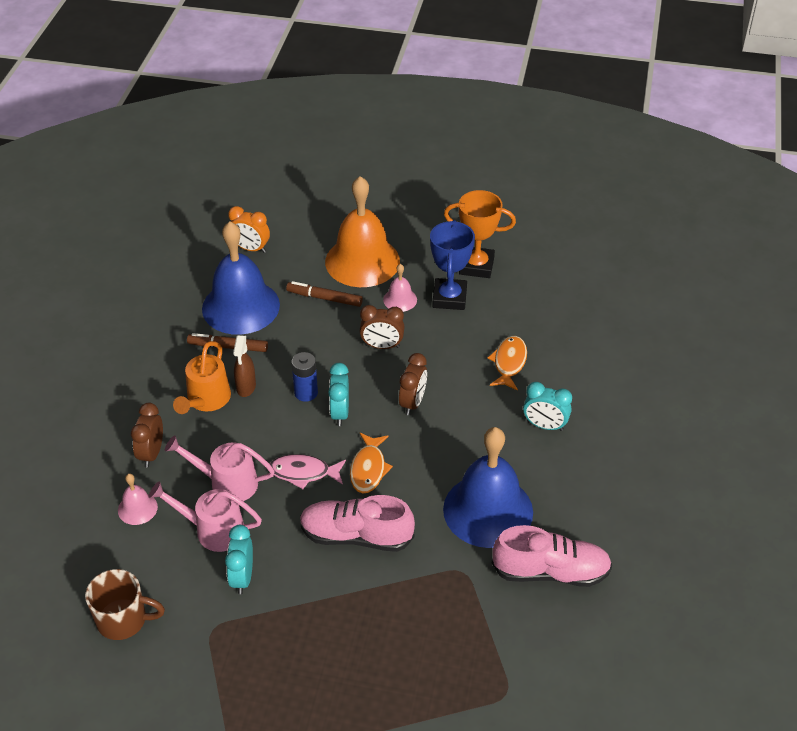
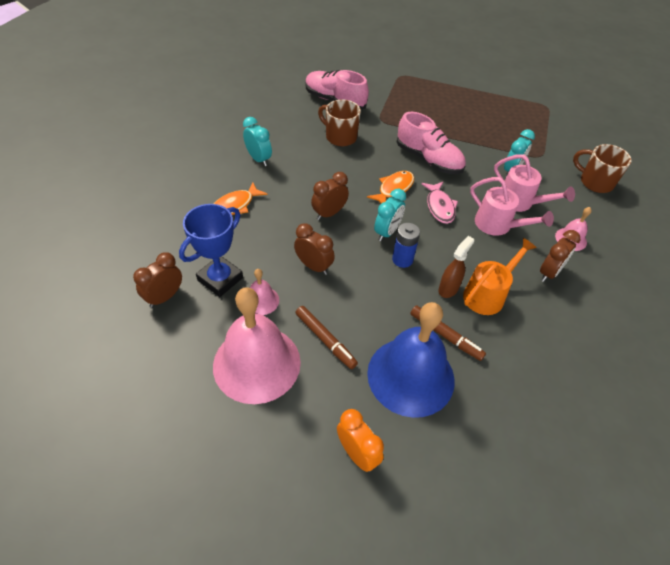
camera: 150 degrees left, 5 degrees up
(303, 473) = (439, 207): pink fish -> pink fish turned 45 degrees clockwise
(362, 261) = (257, 363): orange bell -> pink bell
(476, 266) = (165, 297): orange trophy -> brown clock
(488, 510) = (340, 137): blue bell -> brown mug

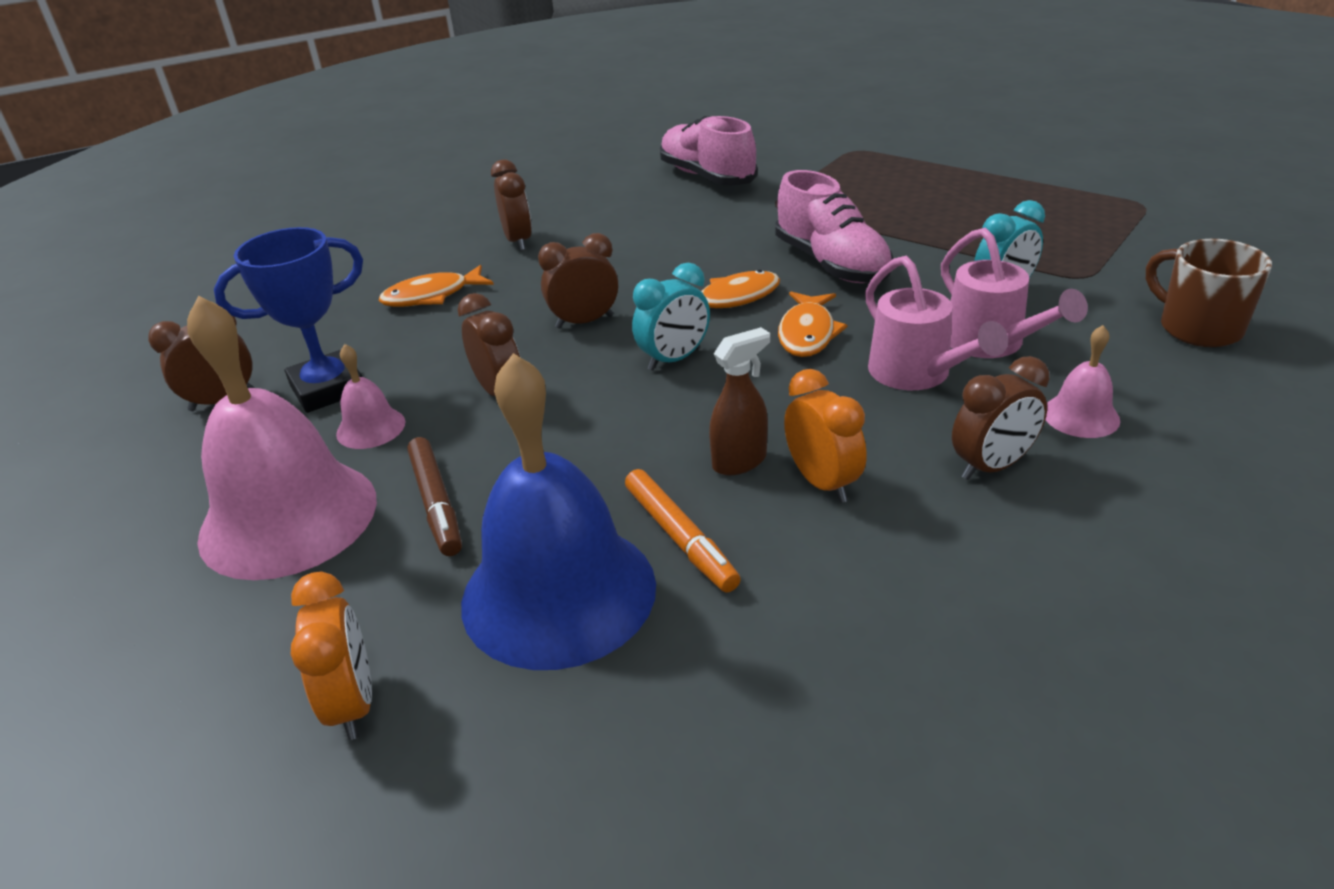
camera: 25 degrees right, 15 degrees down
(259, 159) = (518, 241): turquoise clock -> brown clock
(340, 137) = (682, 222): brown mug -> none
(402, 259) = (675, 403): blue battery -> none
(439, 207) = (807, 333): pink fish -> orange fish
(445, 336) = (680, 538): brown marker -> orange marker
(488, 294) = (822, 482): orange watering can -> orange clock

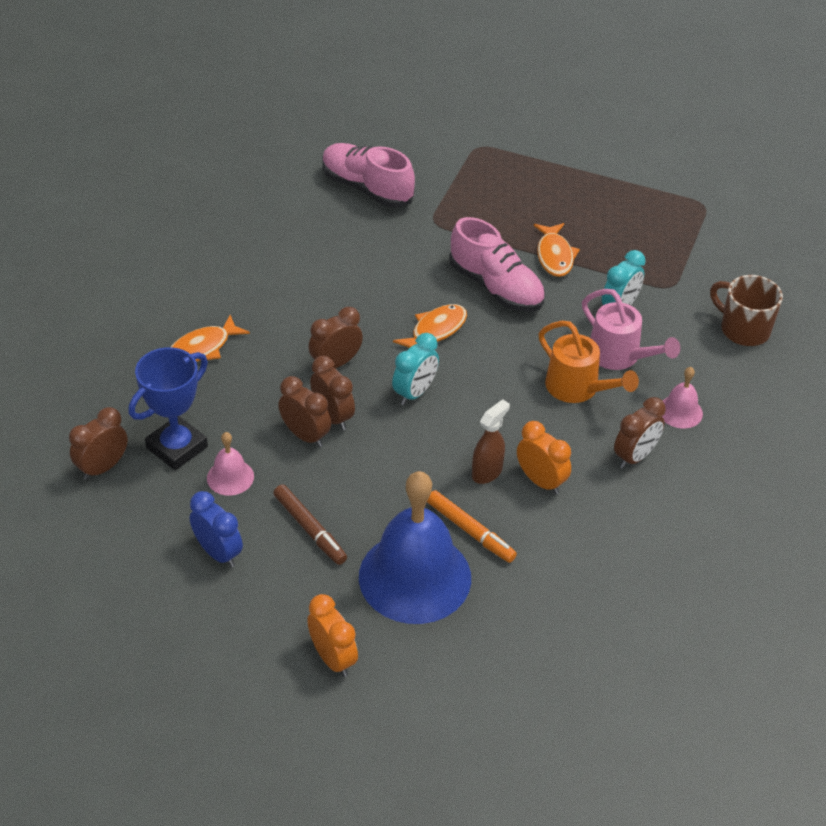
camera: 20 degrees left, 10 degrees up
(288, 517) = (218, 553): pink bell -> blue clock
(518, 241) = (241, 280): brown clock -> brown clock (333, 417)
(807, 333) = (498, 359): orange fish -> orange fish (554, 256)
(918, 375) = (578, 389): pink watering can -> orange watering can

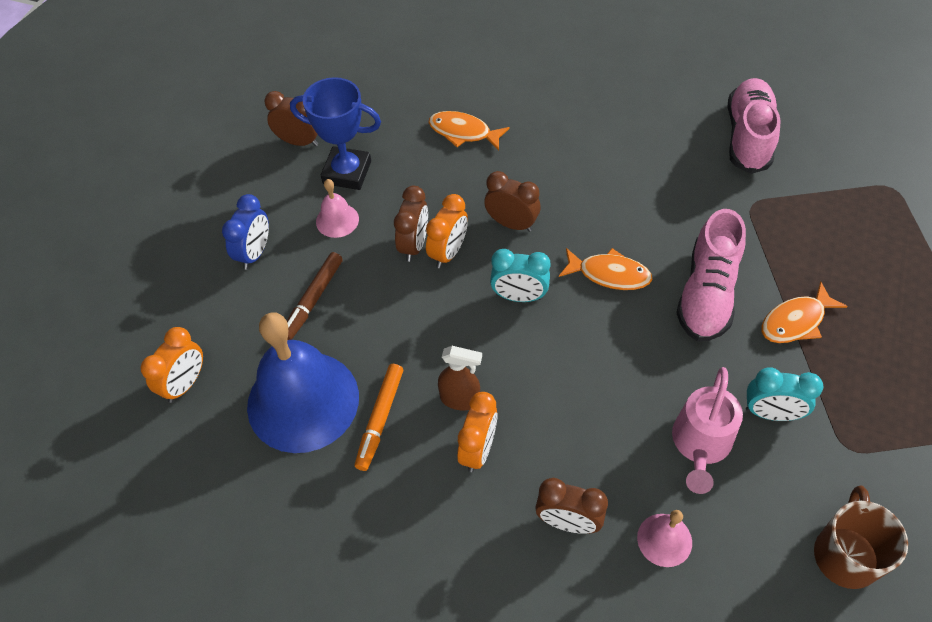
camera: 65 degrees right, 10 degrees up
(333, 417) = (448, 252): brown clock -> orange clock
(578, 389) = (624, 427): orange watering can -> none

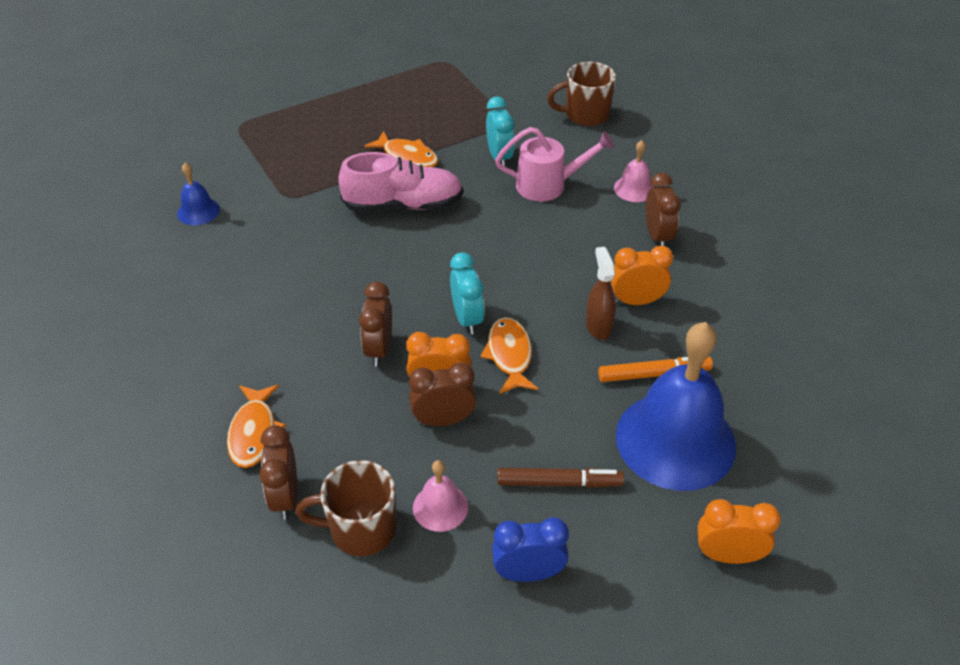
camera: 115 degrees left, 10 degrees down
(299, 142) = (325, 611): brown clock -> brown clock (285, 497)
(347, 172) = (360, 529): blue trophy -> brown mug
(609, 274) = (411, 266): orange fish -> orange fish (509, 355)
(748, 137) = (198, 211): pink shoe -> blue bell

